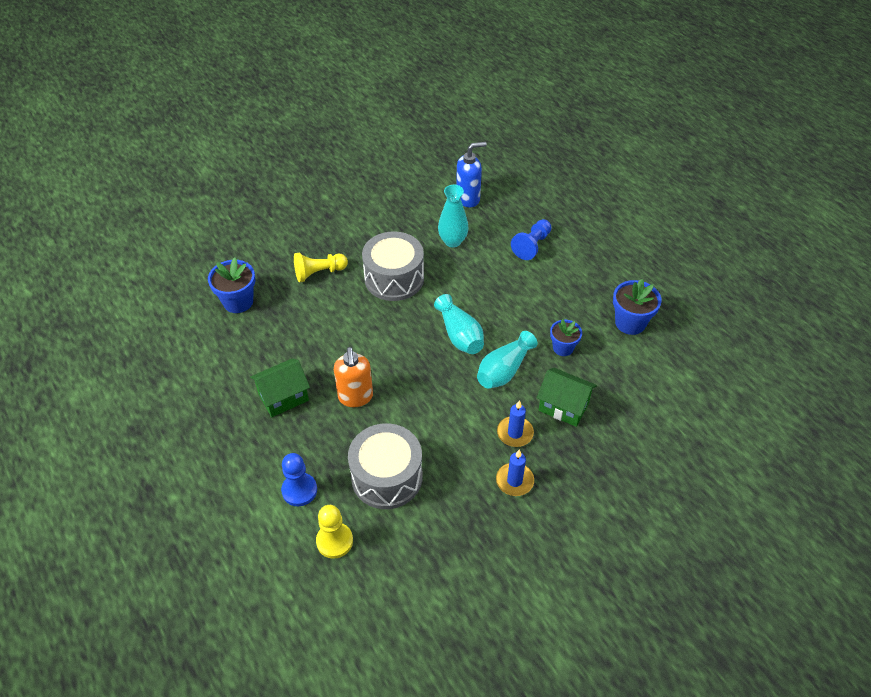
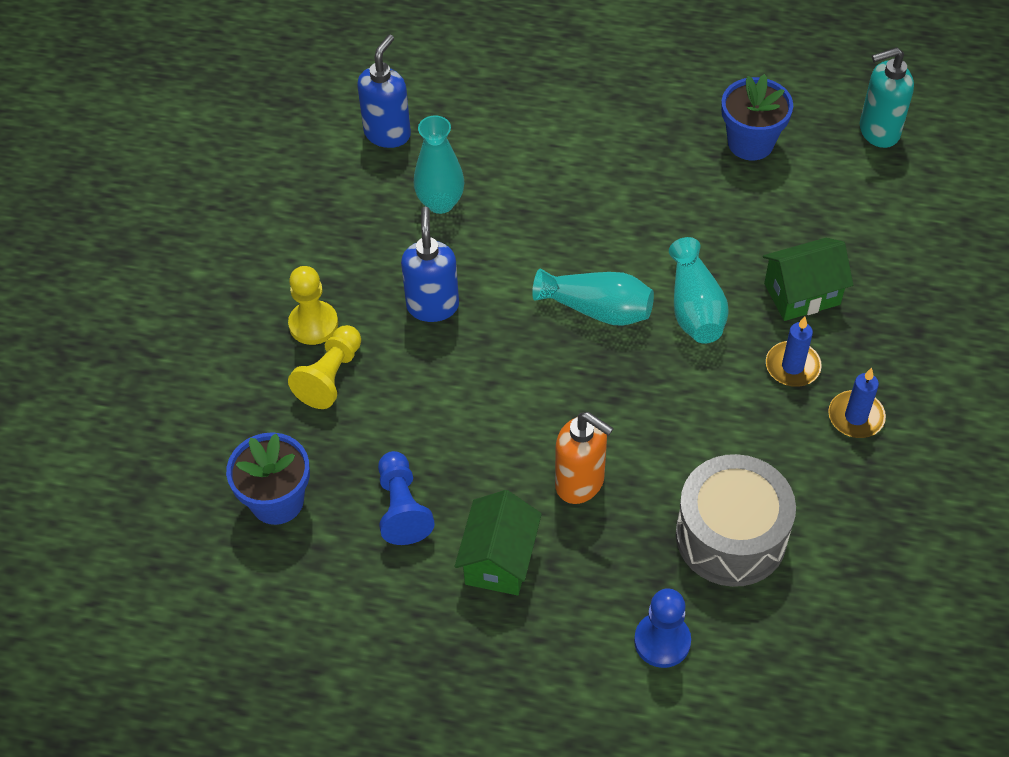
camera: 45 degrees left, 5 degrees up
(334, 541) = (770, 654): yellow pawn -> yellow pawn (313, 324)
(394, 278) = (432, 306): grey drum -> blue soap dispenser
(532, 245) = (537, 135): blue pawn -> blue pawn (402, 508)
(563, 348) = (721, 229): blue flower pot -> none
(706, 367) = (878, 131): none -> turquoise soap dispenser

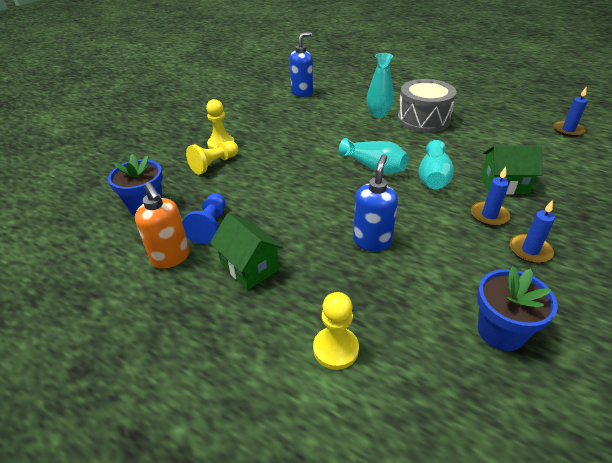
camera: 20 degrees right, 15 degrees down
(432, 306) = (285, 149): blue soap dispenser -> blue soap dispenser (372, 241)
(440, 202) = (312, 116): turquoise vase -> turquoise vase (378, 114)
(499, 560) = (249, 267): green house -> green house turned 75 degrees counterclockwise
(580, 483) = (324, 240): orange soap dispenser -> orange soap dispenser (171, 257)
(662, 641) = (335, 349): blue pawn -> yellow pawn
(731, 536) = (415, 295): grey drum -> grey drum (423, 120)
(750, 143) = (489, 123): blue flower pot -> blue flower pot (500, 331)
(878, 131) = (568, 130): turquoise soap dispenser -> blue candle

